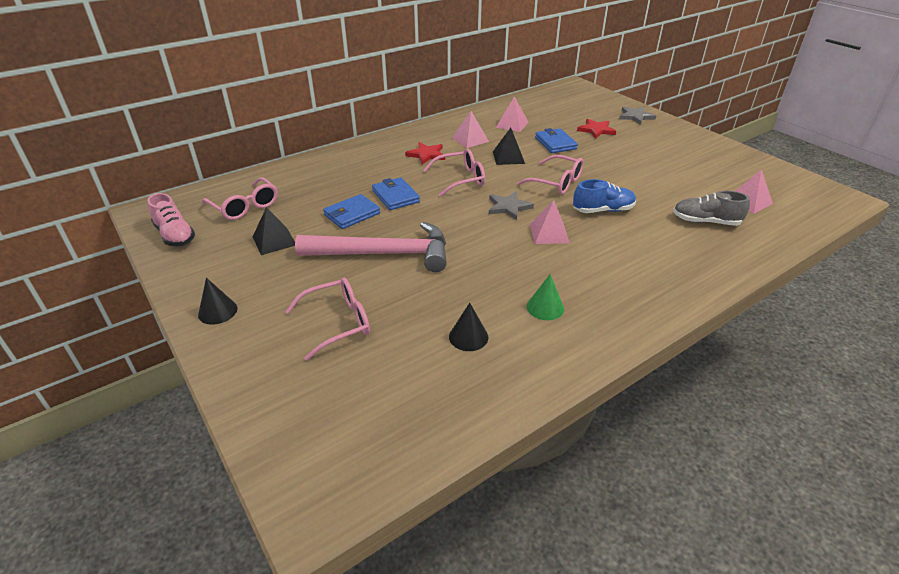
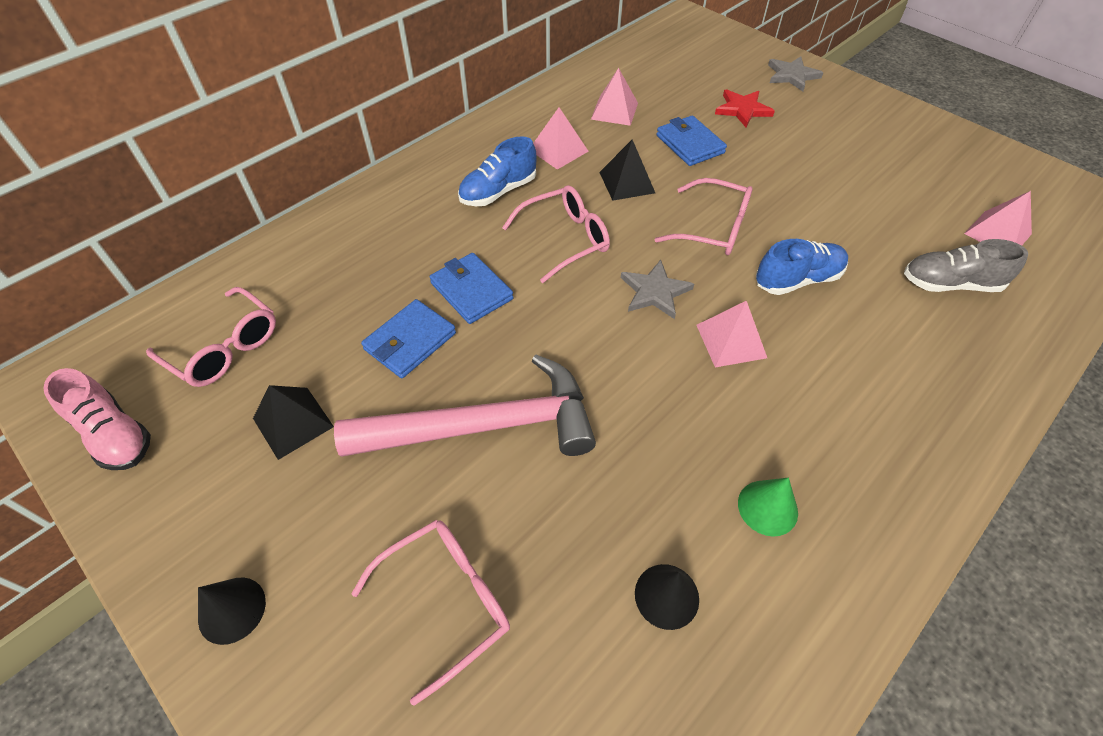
camera: 10 degrees left, 15 degrees up
(426, 155) = (498, 191): red star -> blue shoe

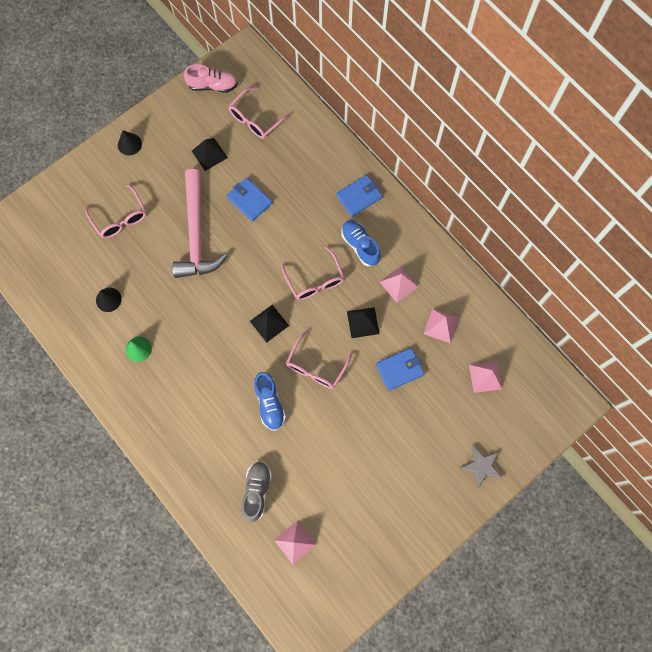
camera: 95 degrees right, 20 degrees up
(114, 435) = (213, 85): pink shoe -> pink shoe turned 135 degrees counterclockwise
(471, 291) = (280, 229): blue wallet -> blue wallet (359, 197)
(655, 292) = (269, 323): grey star -> black pyramid
(731, 341) = (231, 355): pink pyramid -> pink pyramid (485, 376)
(742, 110) = (438, 416): red star -> none

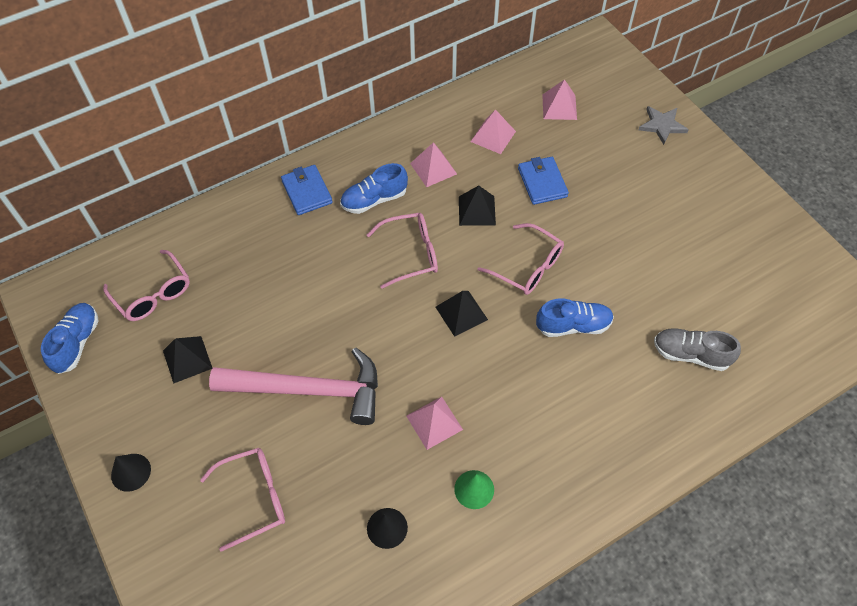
camera: 80 degrees left, 15 degrees down
(213, 85) = (77, 343): pink shoe -> blue shoe
(249, 200) = (276, 316): blue wallet -> none
(295, 542) = (755, 318): pink pyramid -> pink pyramid (434, 422)

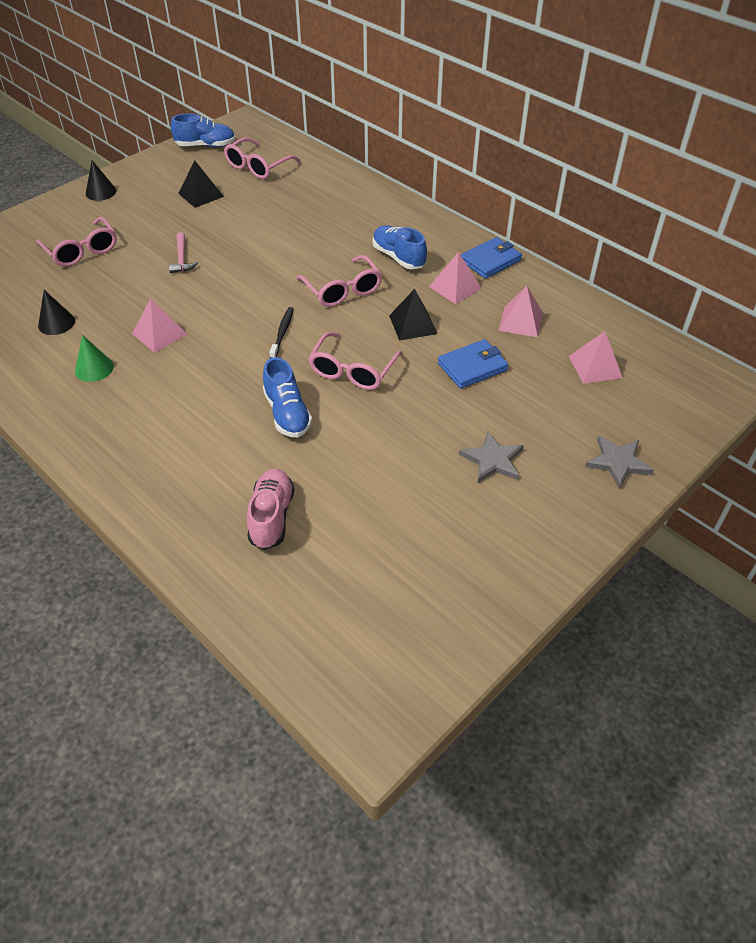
camera: 75 degrees right, 10 degrees down
(307, 192) = (391, 218): blue wallet -> blue wallet (490, 261)
(309, 390) = (182, 258): pink hammer -> pink hammer, size x0.40
(461, 313) = (282, 332): black pyramid -> black toothbrush
(649, 196) = (492, 460): none -> grey star
(690, 354) = (271, 517): grey shoe -> pink shoe

